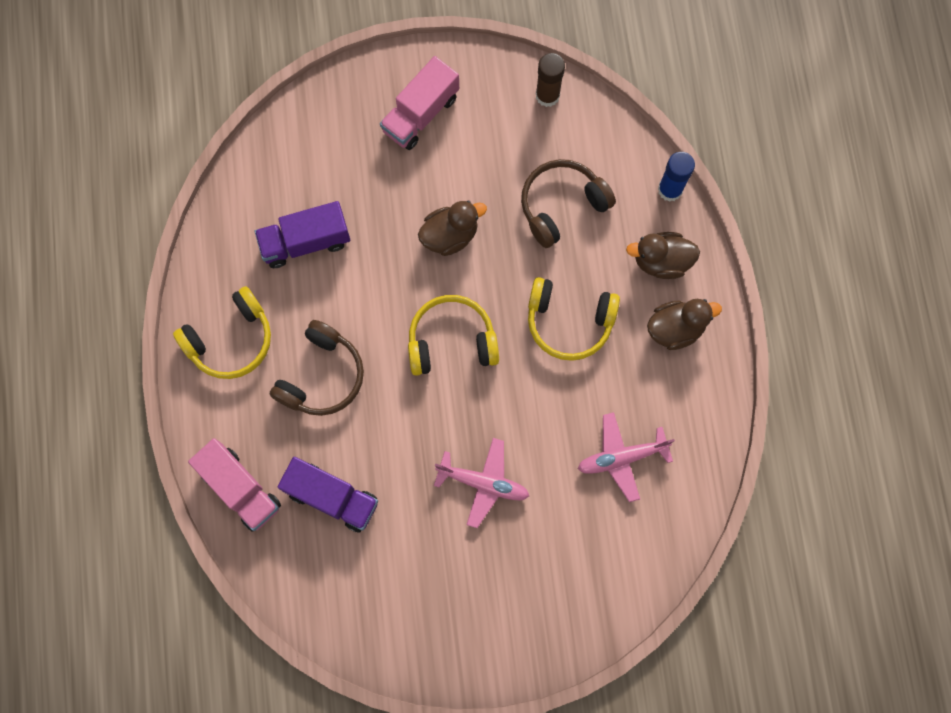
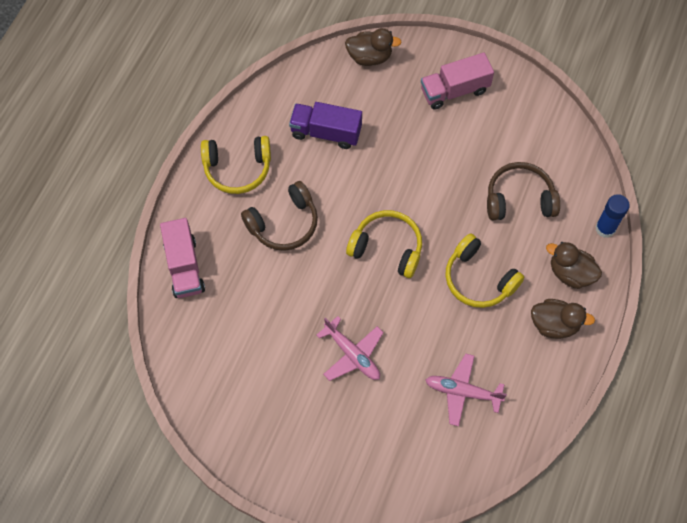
camera: 30 degrees right, 10 degrees down
(332, 497) = (242, 306): purple truck -> none
(450, 235) = (428, 178): brown duck -> brown duck (370, 57)
(547, 95) = (551, 122): brown glue stick -> none

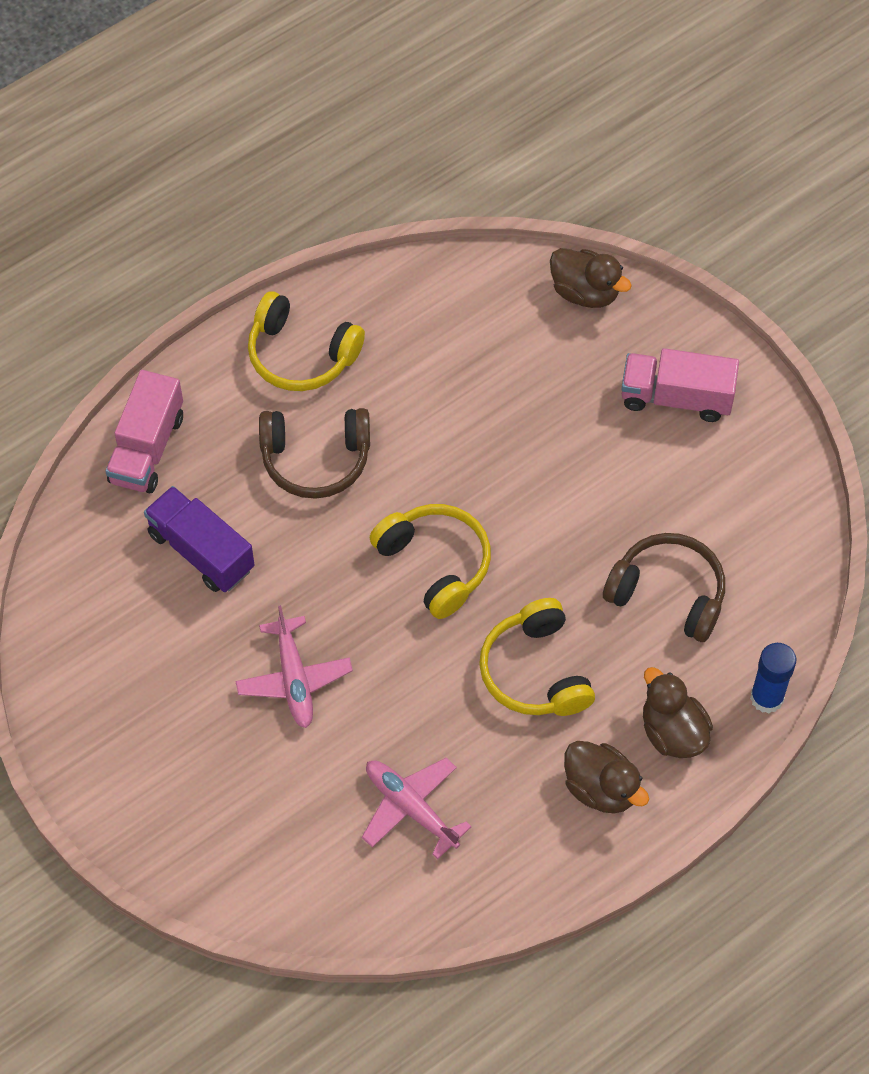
camera: 30 degrees right, 5 degrees down
(326, 132) = (454, 366): purple truck -> purple truck (201, 551)

